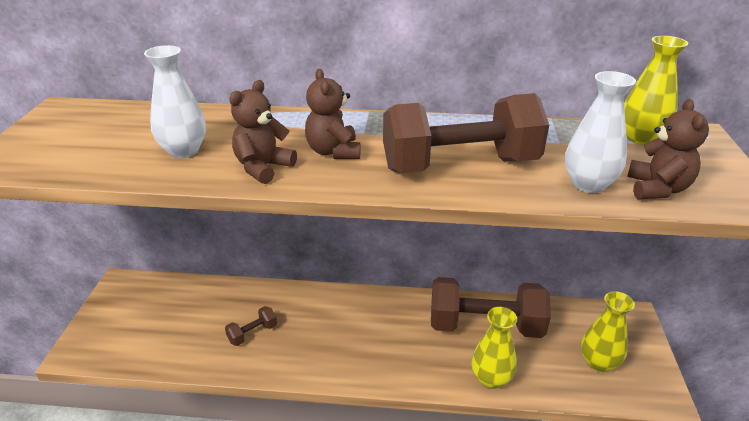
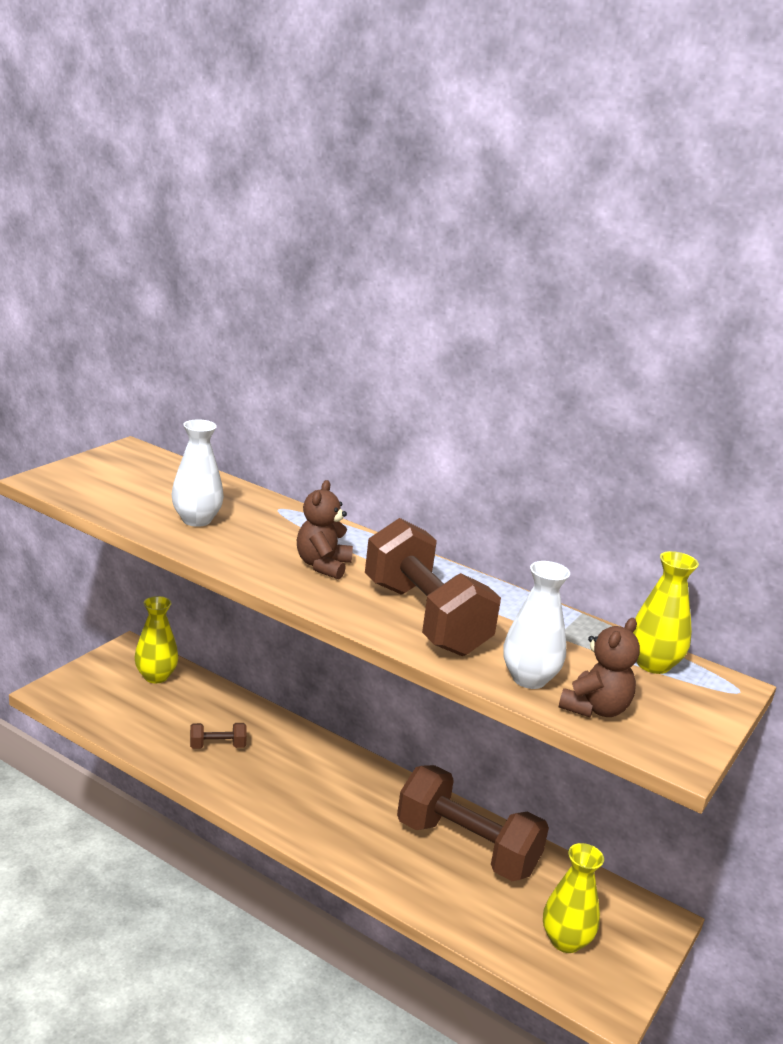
camera: 25 degrees right, 10 degrees down
(263, 168) = (247, 557): brown teddy bear -> none
(460, 165) = (425, 618): brown dumbbell -> brown dumbbell turned 45 degrees clockwise
(491, 379) = (424, 896): yellow vase -> yellow vase (156, 676)

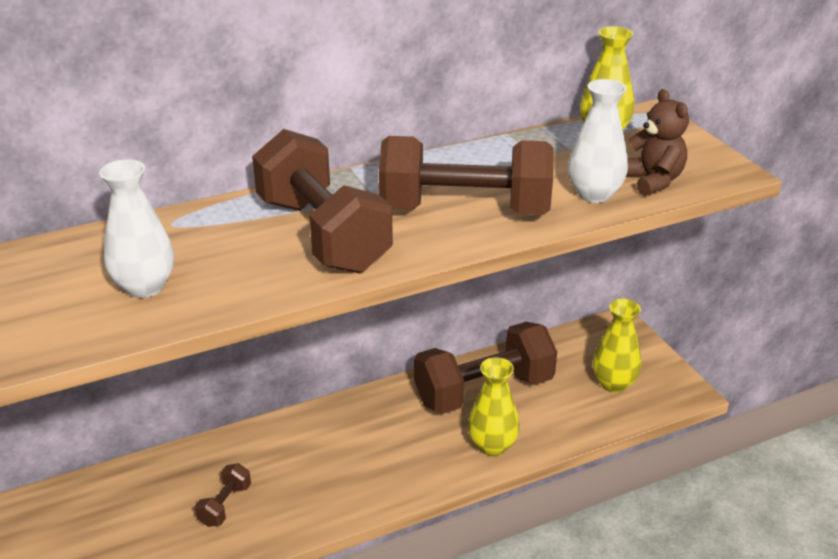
camera: 55 degrees left, 10 degrees up
(156, 676) = (59, 515): yellow vase -> yellow vase (492, 446)
(323, 565) = (322, 235): brown teddy bear -> brown dumbbell

